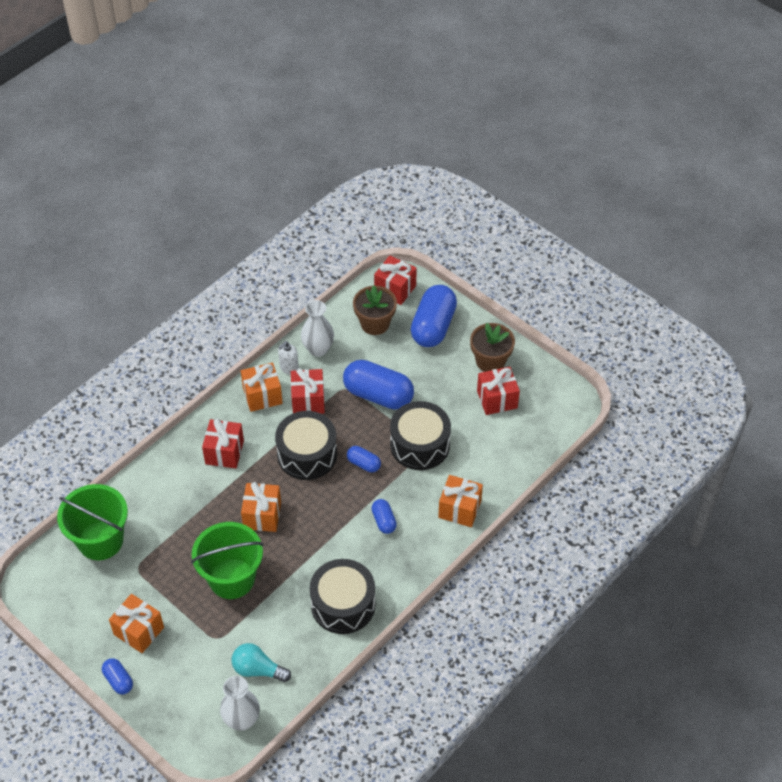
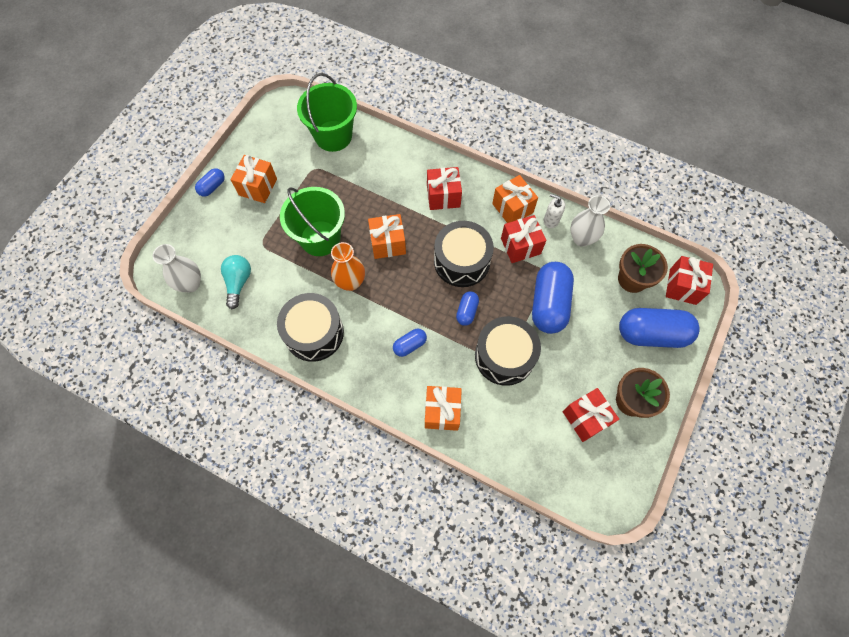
camera: 75 degrees right, 15 degrees up
(296, 559) = (350, 282): none -> orange vase

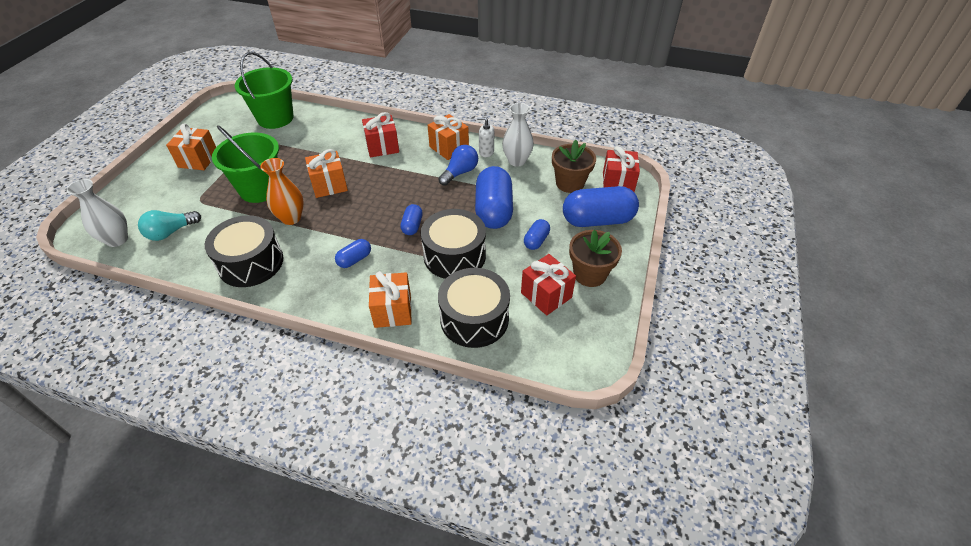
camera: 10 degrees left, 20 degrees down
(212, 187) = (151, 164): blue capsule -> blue capsule (536, 240)
(238, 282) = (170, 232): turquoise light bulb -> turquoise light bulb turned 120 degrees counterclockwise
(462, 261) = (404, 189): black drum -> black drum (474, 319)
(520, 246) = (460, 172): red gift -> blue light bulb

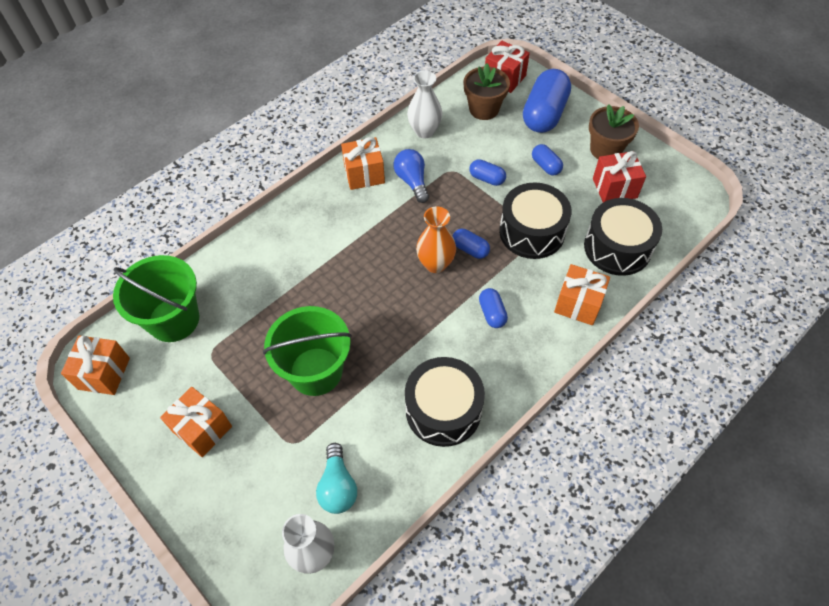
camera: 60 degrees left, 10 degrees up
(291, 218) = (390, 353): orange vase -> orange vase (435, 264)
(329, 185) = (355, 300): orange gift -> orange gift (104, 373)
(382, 147) = (319, 230): red gift -> none
(486, 152) = (393, 148): white soap dispenser -> none
(493, 210) = (487, 178): blue capsule -> blue capsule, size x0.49

